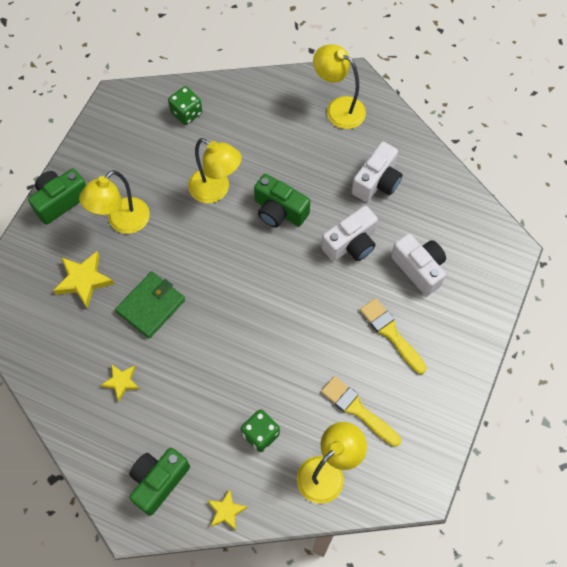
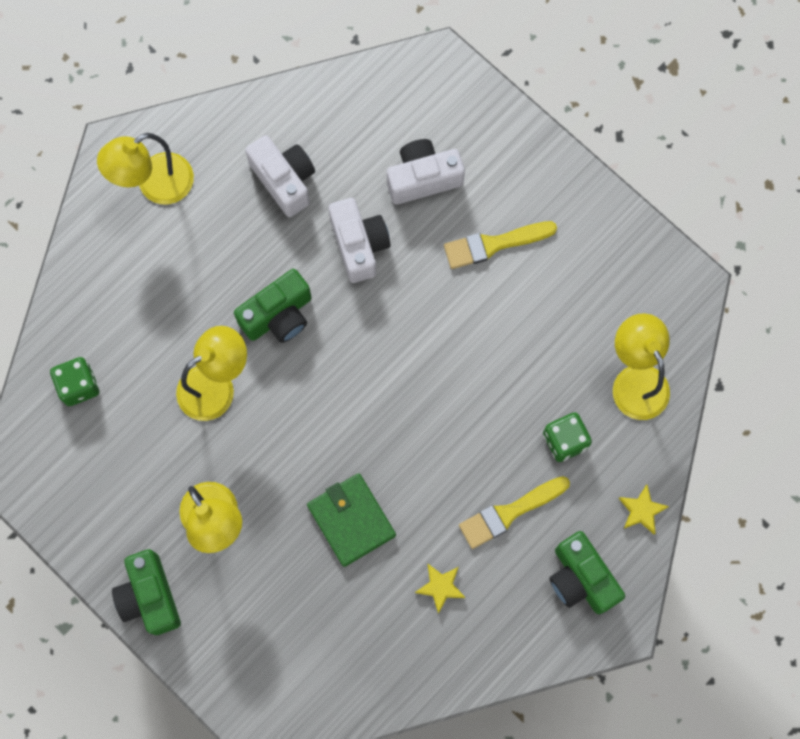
camera: 70 degrees left, 10 degrees up
(84, 280) = (282, 596): yellow star -> none
(357, 410) = (574, 319): yellow brush -> yellow brush (509, 513)

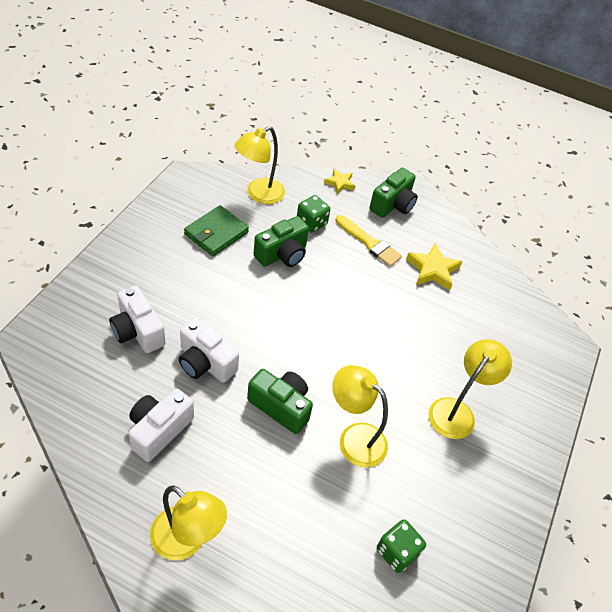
camera: 115 degrees left, 25 degrees down
(149, 596) = (531, 443): green camera -> green camera (282, 254)
(351, 520) = (414, 326): green wallet -> green wallet (216, 233)
(359, 245) = (205, 363): white camera -> white camera turned 105 degrees counterclockwise
(440, 587) = (432, 270): yellow star -> yellow star, size x1.61
(494, 244) = (183, 279): yellow brush -> none

